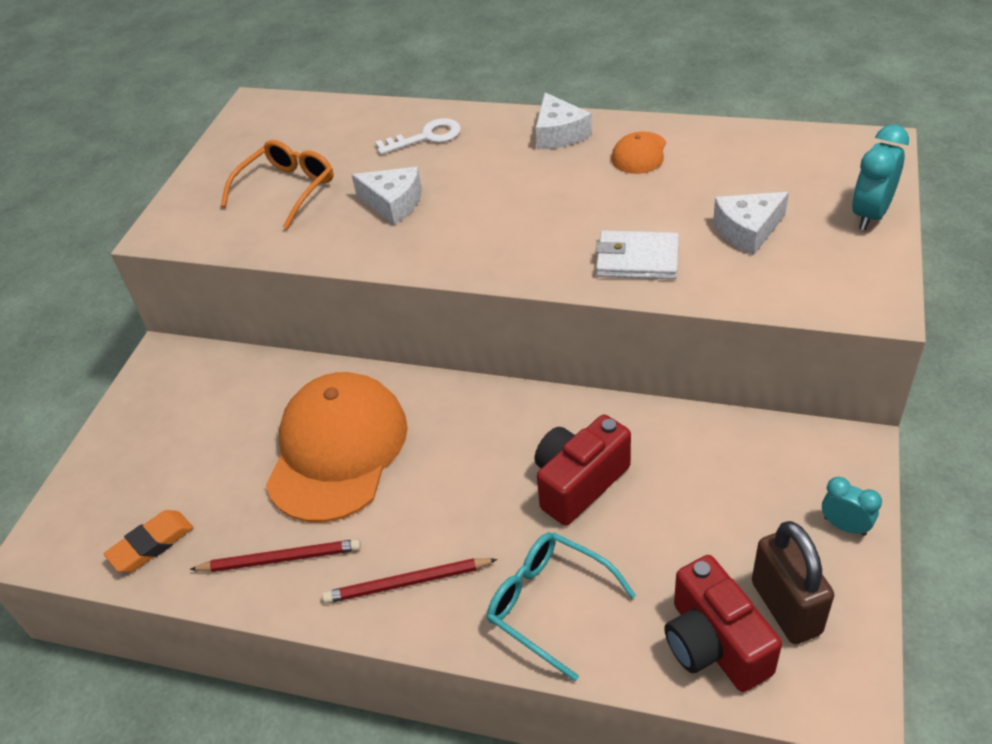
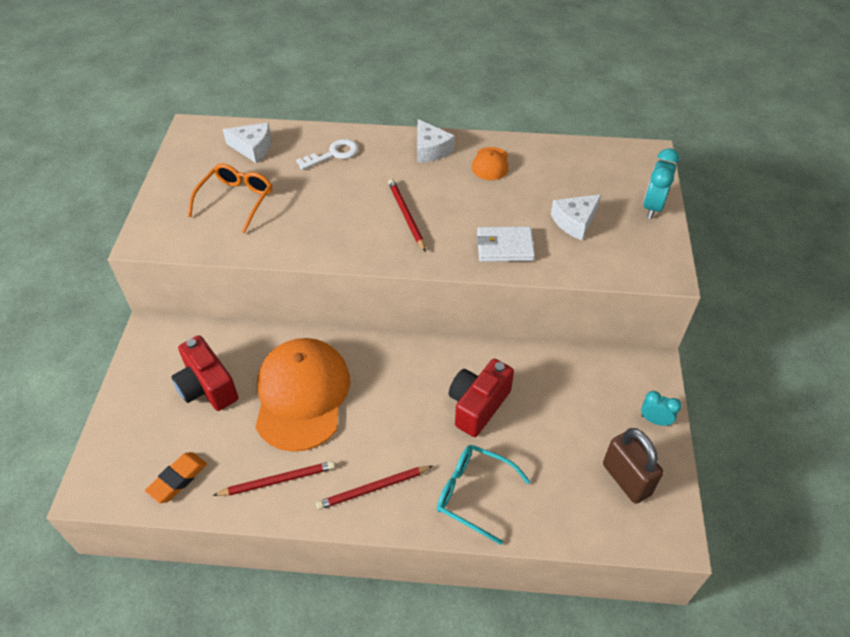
camera: 15 degrees left, 5 degrees up
(393, 203) = (320, 209): white cheese -> white cheese (253, 148)
(507, 215) = (406, 216): none -> red pencil
(714, 644) = (585, 509): red camera -> red camera (207, 387)

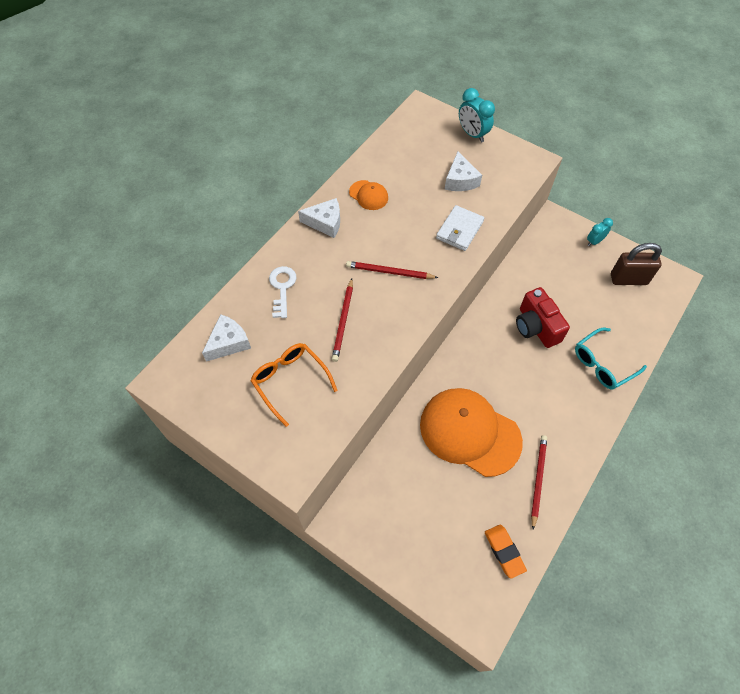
camera: 60 degrees left, 10 degrees up
(207, 387) = (425, 497): red camera -> none
(373, 489) = (572, 421): red pencil -> red pencil (343, 321)

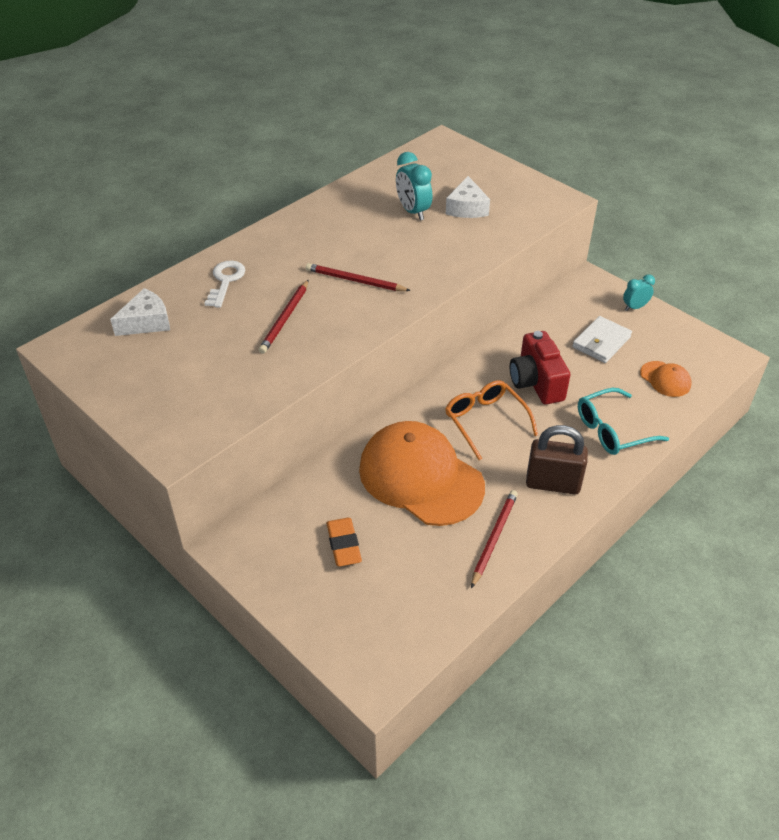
camera: 10 degrees right, 15 degrees down
(290, 381) = (204, 365): orange glasses -> orange glasses (485, 421)
(325, 222) = (296, 229): white cheese -> none
(368, 195) = (354, 210): orange cap -> orange cap (665, 379)
(459, 230) = (451, 252): white wallet -> white wallet (601, 342)
(472, 134) = (495, 169): turquoise clock -> turquoise clock (413, 211)
(504, 551) = (428, 607): orange eraser -> orange eraser (344, 545)
(628, 279) = (669, 349): brown padlock -> brown padlock (553, 484)

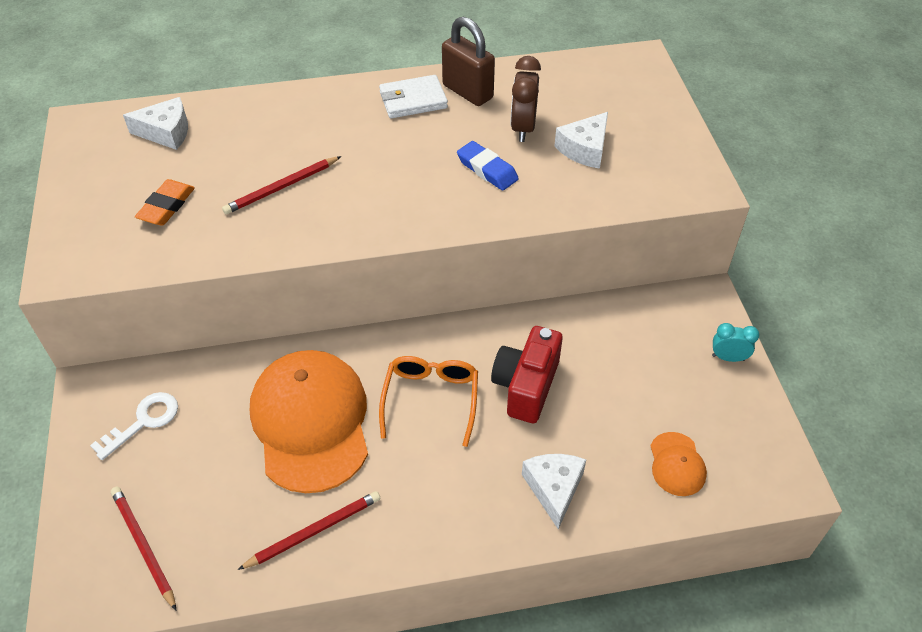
camera: 35 degrees right, 5 degrees up
(225, 281) = (271, 122): white key -> white key (143, 422)
(344, 545) = (178, 448): orange eraser -> orange eraser (167, 206)
(355, 281) = (386, 179): red pencil -> red pencil (143, 546)
(413, 211) = (523, 128): turquoise clock -> brown clock
(418, 246) = (487, 170): none -> blue eraser
(553, 484) = (429, 510): brown padlock -> brown padlock (467, 92)
(601, 342) = (645, 378): white wallet -> white wallet (413, 100)
(612, 430) = (554, 489): turquoise glasses -> white cheese

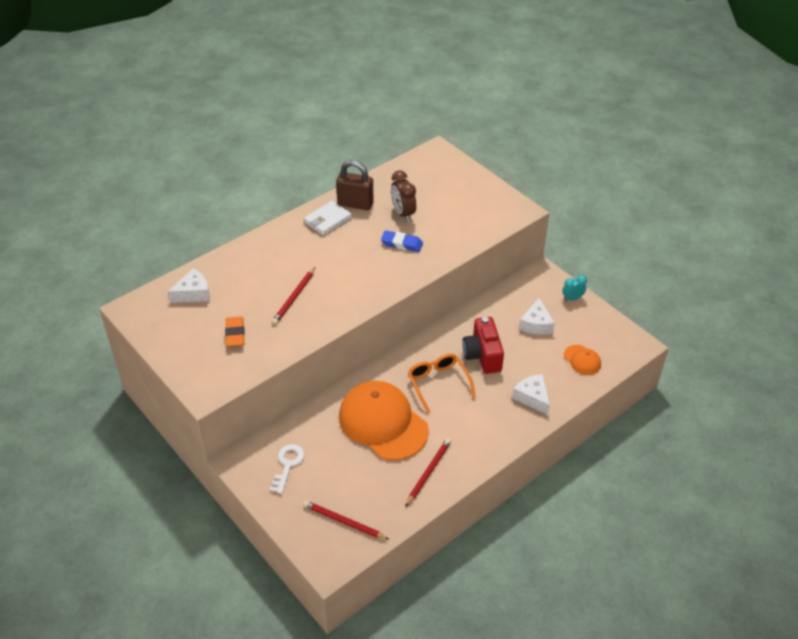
camera: 30 degrees left, 5 degrees down
(584, 149) = (445, 213): white cheese -> white cheese (536, 324)

